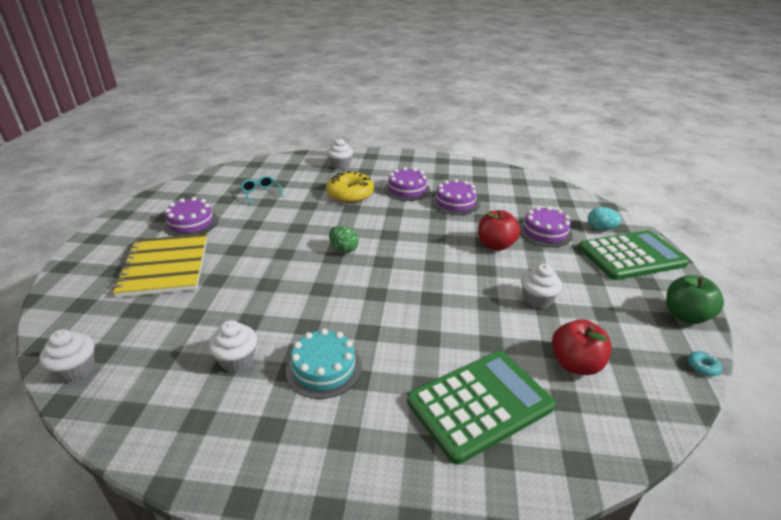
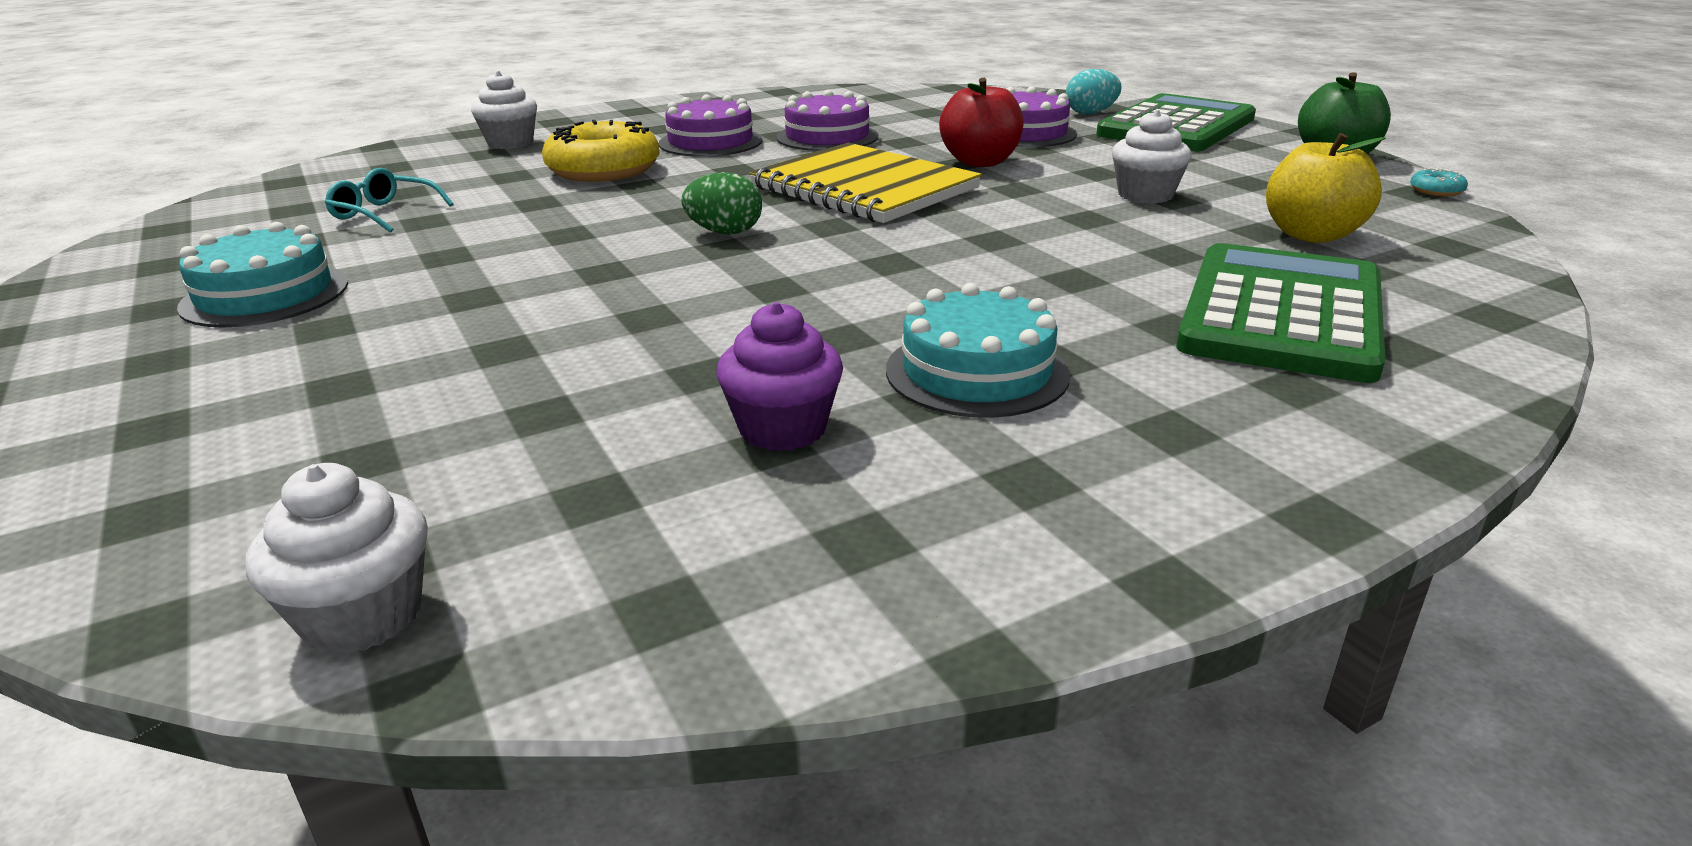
camera: 35 degrees left, 5 degrees down
(165, 267) = (317, 373): yellow notebook -> yellow notebook (864, 188)
(191, 223) = (265, 295): purple cake -> turquoise cake
(237, 360) = (783, 428): white cupcake -> purple cupcake
(575, 364) = (1311, 235): red apple -> yellow apple

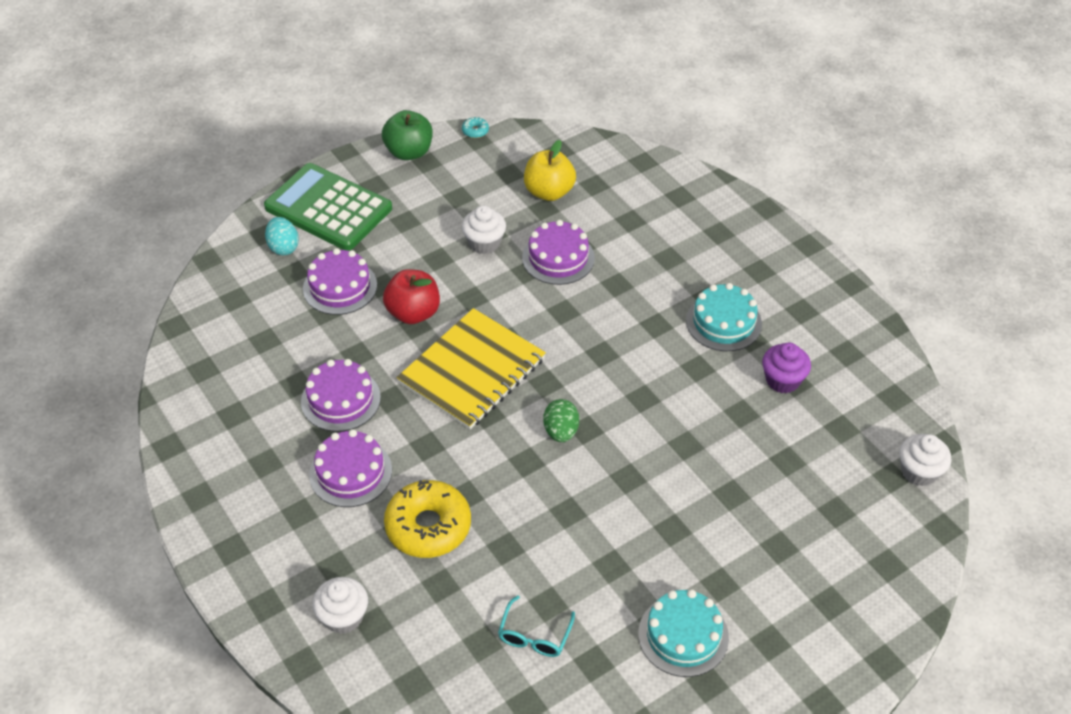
camera: 95 degrees left, 20 degrees up
(1130, 238) = (558, 258): none -> purple cake
(1282, 314) = (650, 222): green calculator -> none

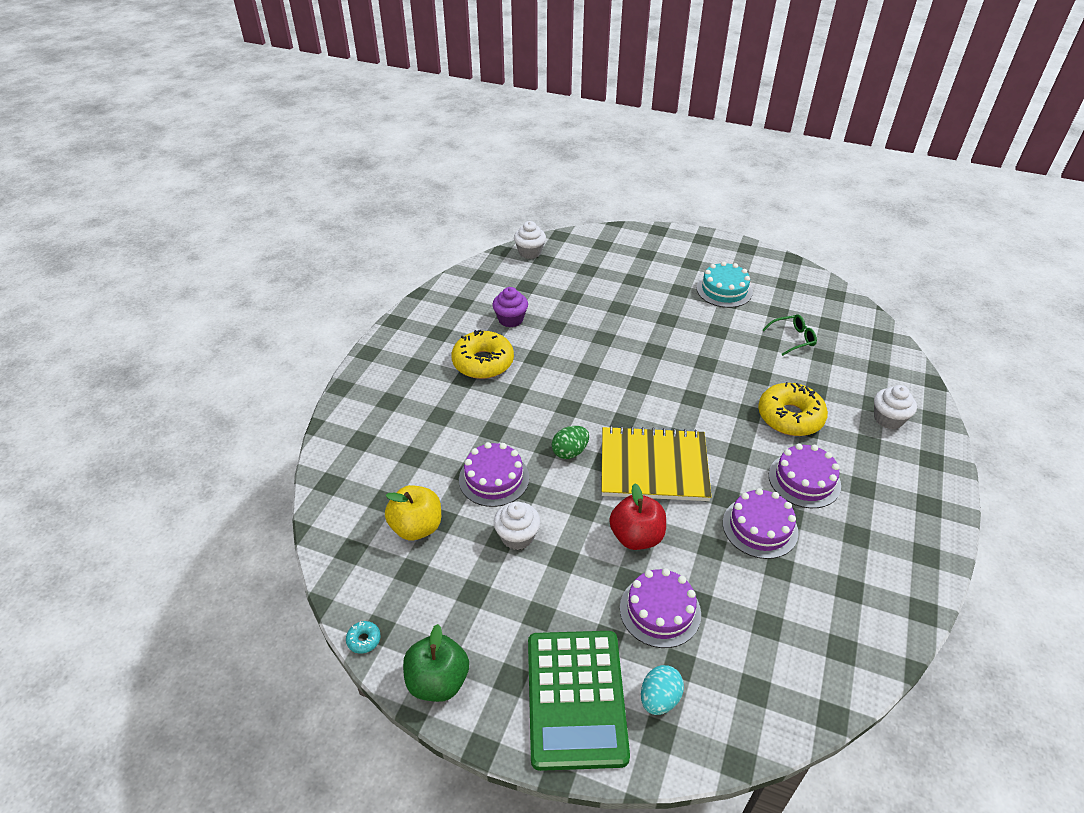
camera: 125 degrees left, 5 degrees down
(534, 636) = (793, 338): turquoise glasses -> green glasses
(561, 431) = (653, 394): green egg -> green egg (570, 452)
(723, 322) = (483, 362): turquoise cake -> yellow donut

